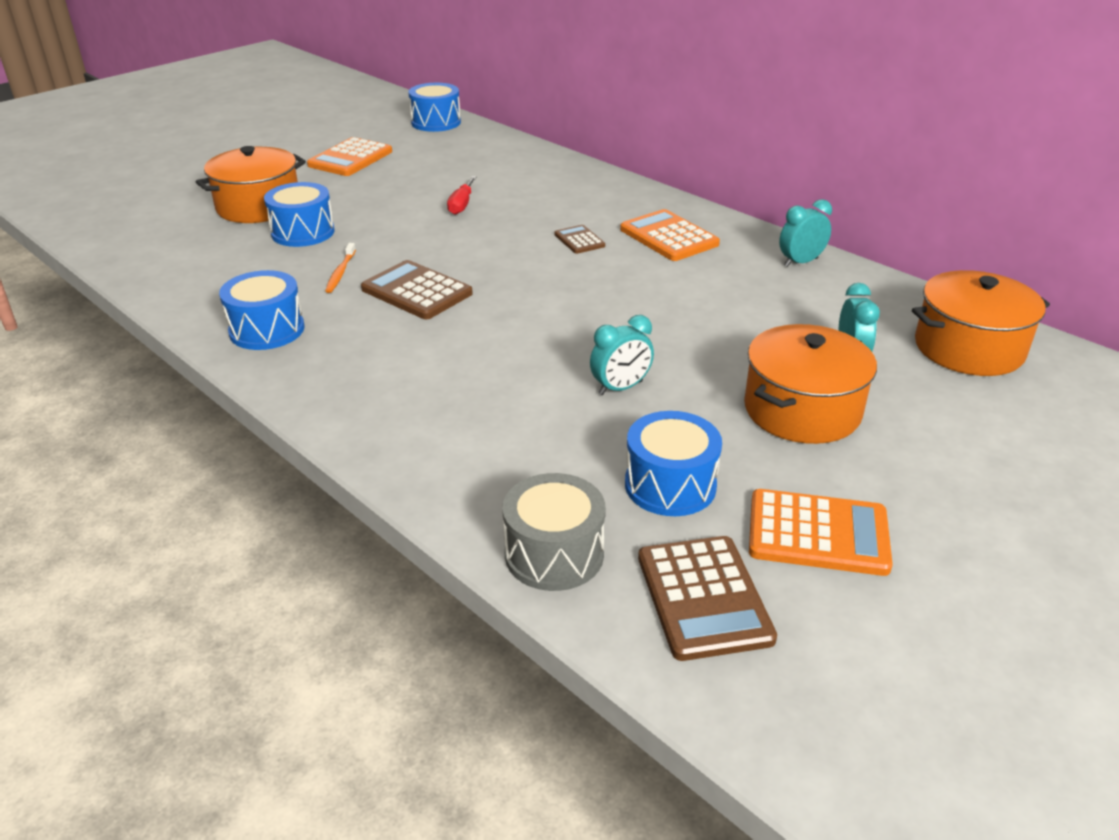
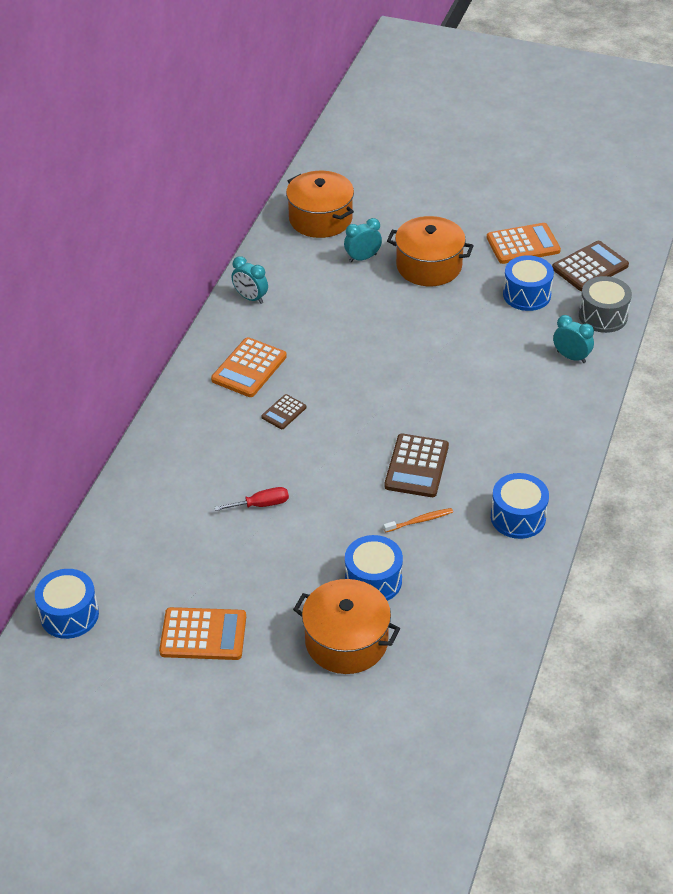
camera: 115 degrees left, 10 degrees up
(620, 388) = (459, 334): turquoise clock -> turquoise clock (571, 357)
(818, 533) = (523, 244): orange calculator -> orange calculator turned 90 degrees clockwise

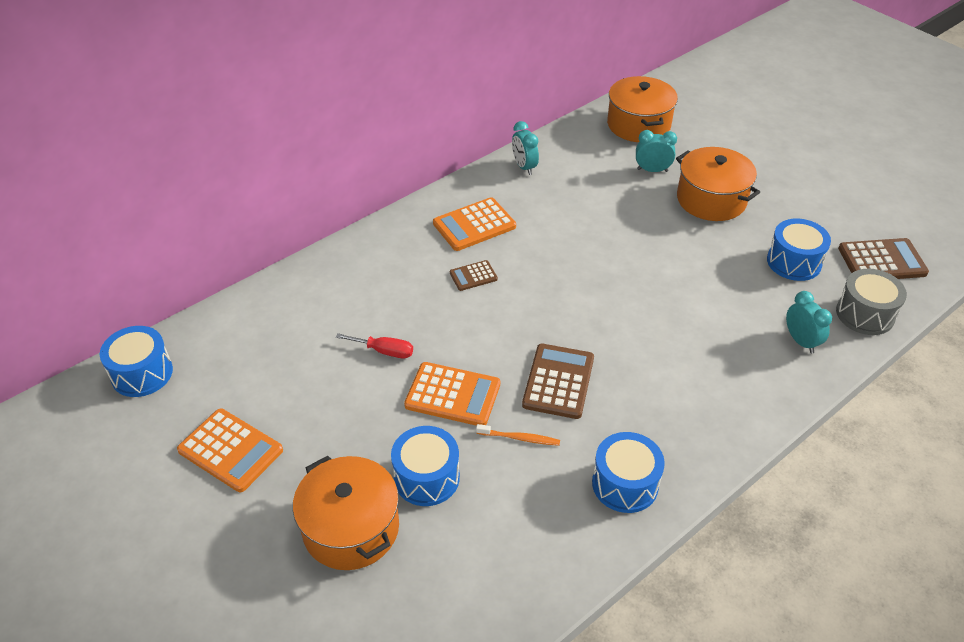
camera: 30 degrees right, 0 degrees up
(416, 466) = (558, 381): brown calculator -> brown calculator turned 150 degrees clockwise
(523, 244) = (822, 214): orange calculator -> orange calculator (453, 395)

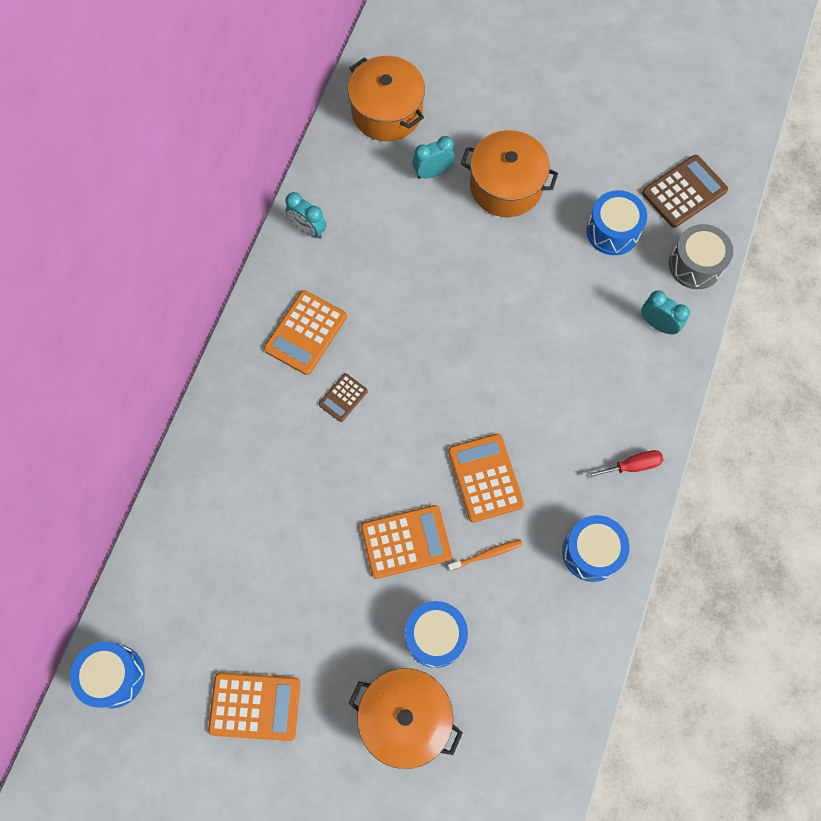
camera: 30 degrees left, 25 degrees up
(384, 351) = (317, 528): red screwdriver -> red screwdriver (632, 466)
(558, 381) = (485, 478): brown calculator -> orange calculator

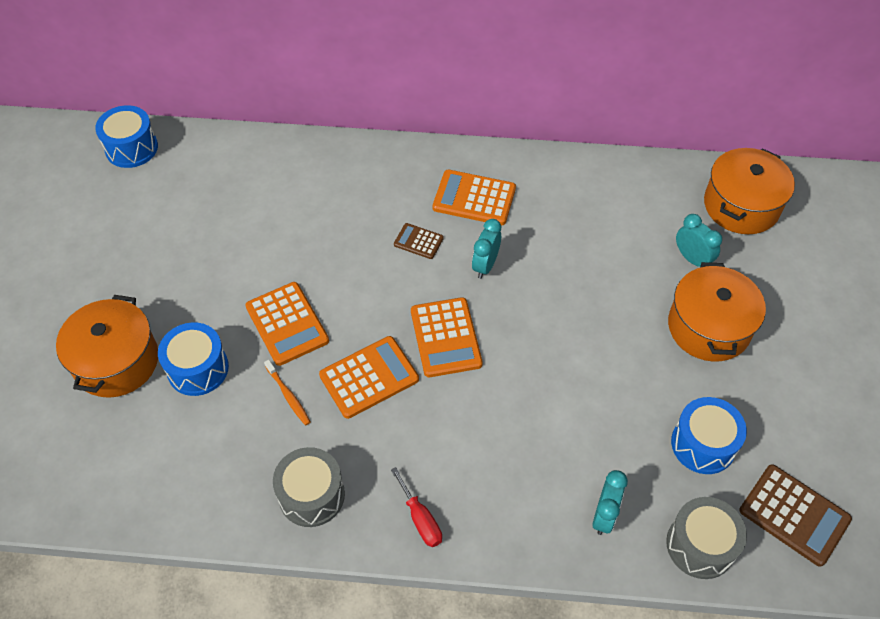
camera: 75 degrees right, 15 degrees down
(255, 706) = (116, 246): orange calculator -> orange calculator (446, 337)
(308, 229) = (581, 175): turquoise clock -> turquoise clock (485, 265)
(591, 552) = (311, 495): blue drum -> grey drum

